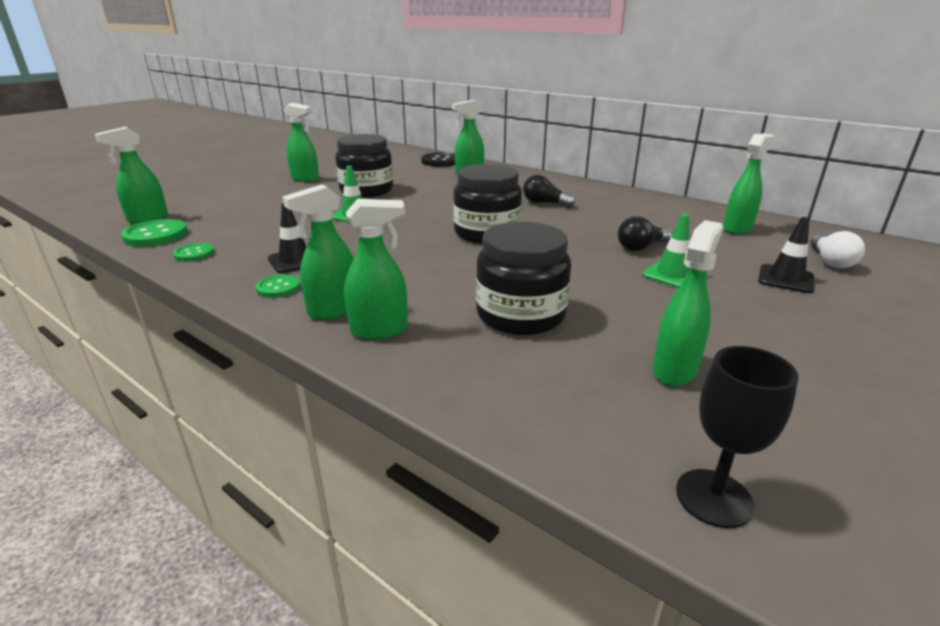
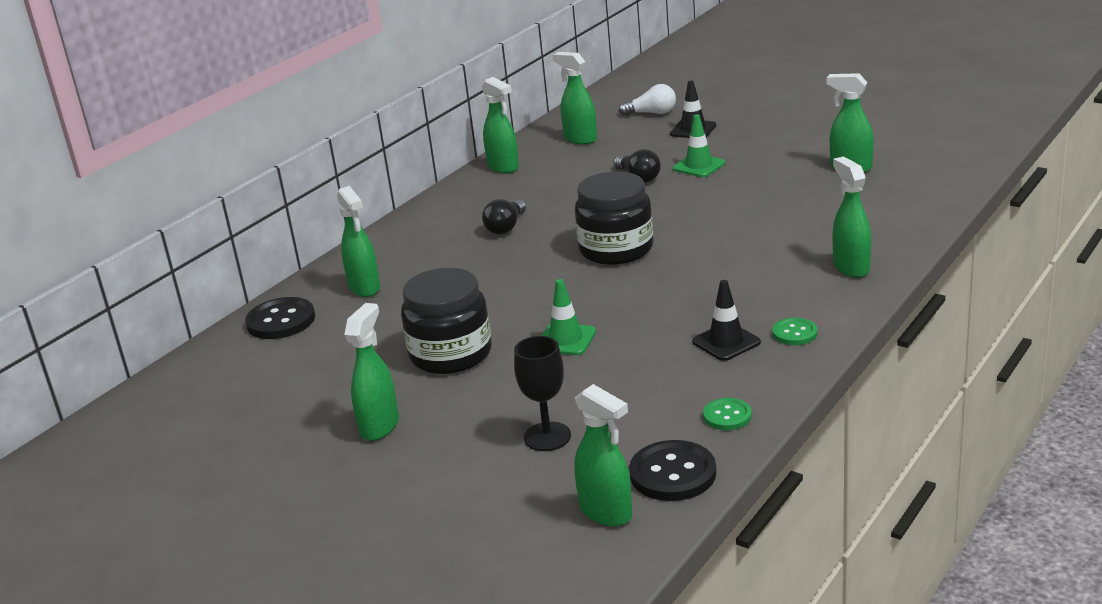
camera: 90 degrees left, 0 degrees up
(155, 235) = (673, 473): green button -> black button
(333, 310) = (827, 294): green spray bottle -> green spray bottle (503, 167)
(520, 315) = (798, 218): black jar -> none
(714, 498) = (961, 162): black goblet -> black goblet (547, 437)

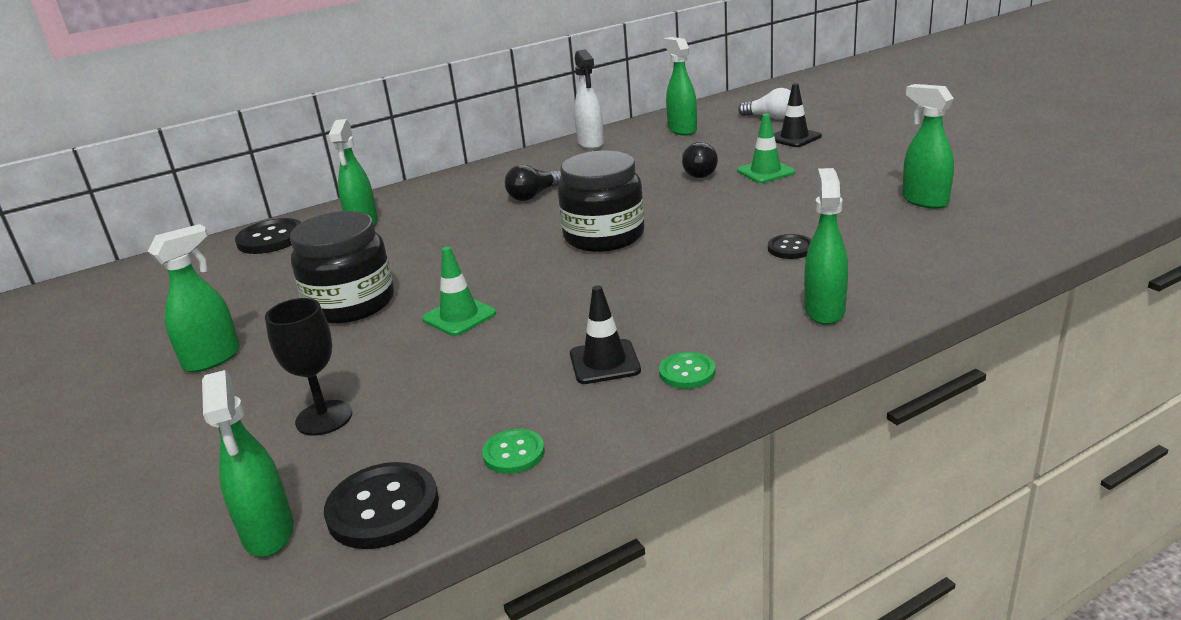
camera: 25 degrees right, 0 degrees up
(503, 167) = (591, 143): green spray bottle -> white spray bottle
(782, 227) = (790, 248): none -> black button

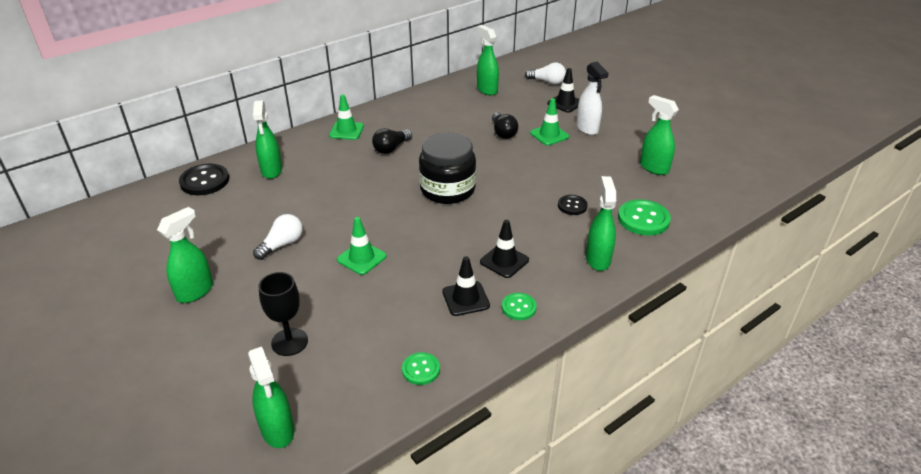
camera: 10 degrees left, 10 degrees up
(351, 304) = (282, 245): black jar -> white light bulb
(383, 508) = (347, 411): black button -> none
(477, 180) = (346, 131): none -> green traffic cone
(591, 143) = (423, 99): white spray bottle -> white spray bottle (587, 129)
(674, 315) = (504, 261): none -> black traffic cone
(903, 260) = (643, 219): none -> green button

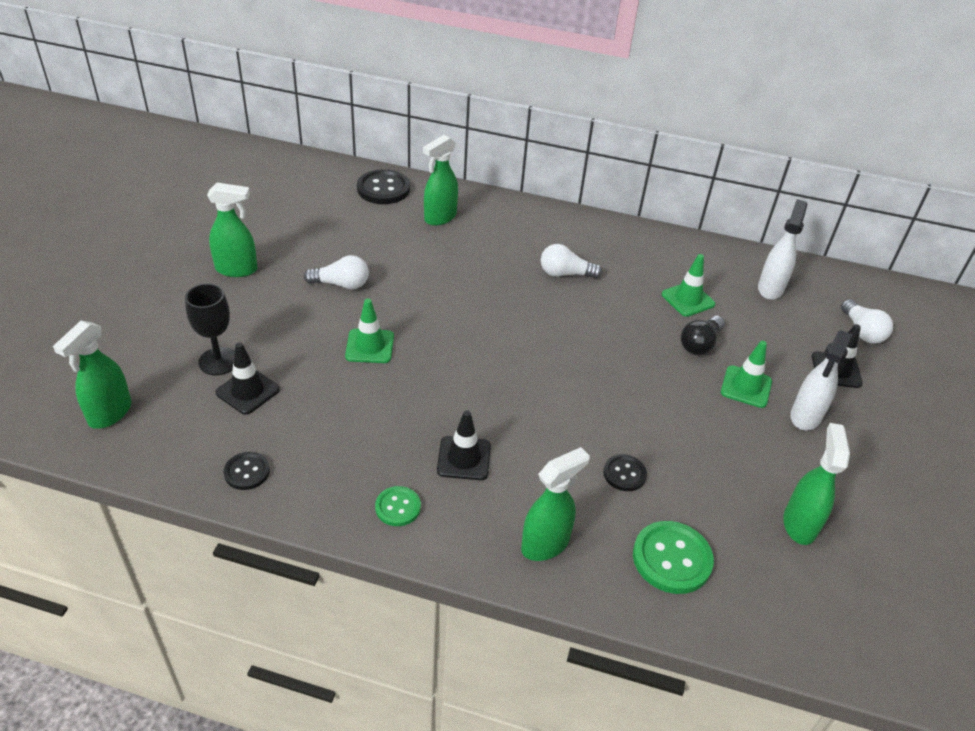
camera: 50 degrees right, 5 degrees up
(346, 131) = (558, 228): green traffic cone -> green traffic cone (688, 299)
(391, 148) = (565, 274): black light bulb -> white light bulb
(421, 369) = (247, 472): green button -> black button
(447, 189) = (541, 352): black jar -> none
(465, 298) = (375, 455): black traffic cone -> black traffic cone (248, 391)
(487, 90) = (770, 288): green spray bottle -> white spray bottle

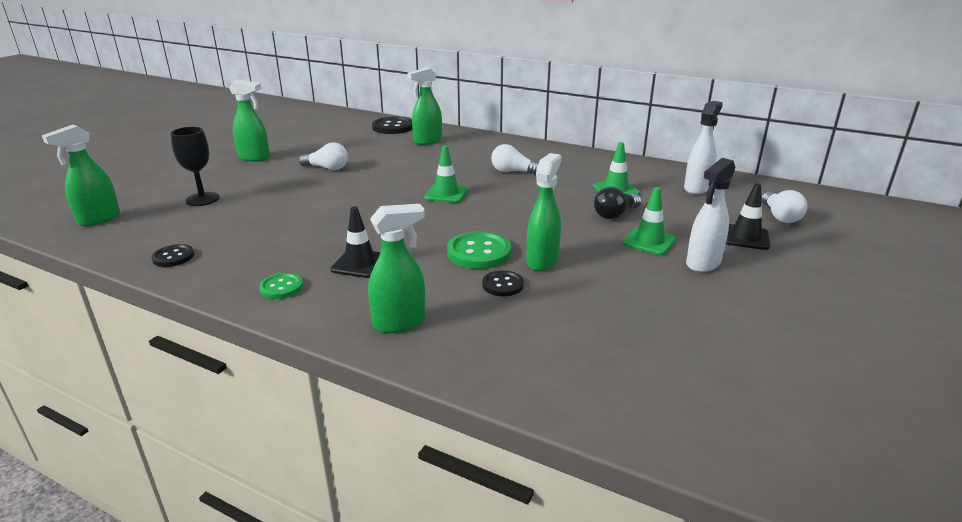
camera: 15 degrees right, 15 degrees down
(248, 391) = (211, 215): black traffic cone -> none
(369, 346) = (325, 199): green traffic cone -> green traffic cone (446, 194)
(671, 559) = (520, 345): green button -> green button (479, 252)
(799, 524) = (669, 334): green spray bottle -> green spray bottle (542, 261)

